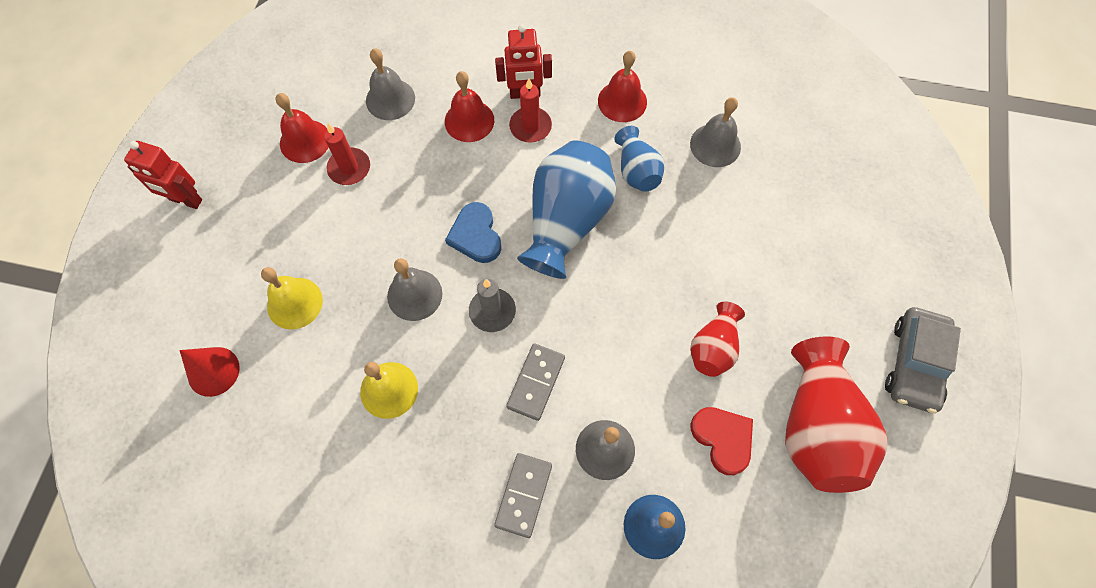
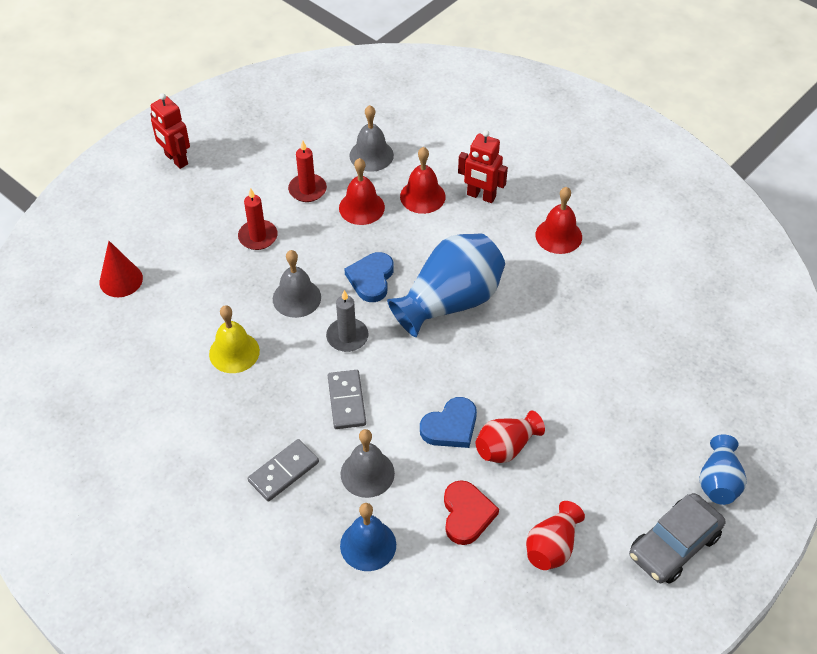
camera: 30 degrees right, 15 degrees down
(294, 303) = (206, 262): yellow bell -> none
(305, 141) = (287, 157): red bell -> red bell (361, 207)
(530, 126) = (468, 221): red candle -> red candle (258, 237)
(536, 382) = (346, 401): grey domino -> grey domino turned 60 degrees counterclockwise
(637, 170) = (534, 291): blue vase -> blue vase (718, 481)
(650, 354) = (450, 426): none -> blue heart
(715, 145) = (616, 302): grey bell -> none
(817, 427) = (552, 547): red vase -> red vase, size x0.54

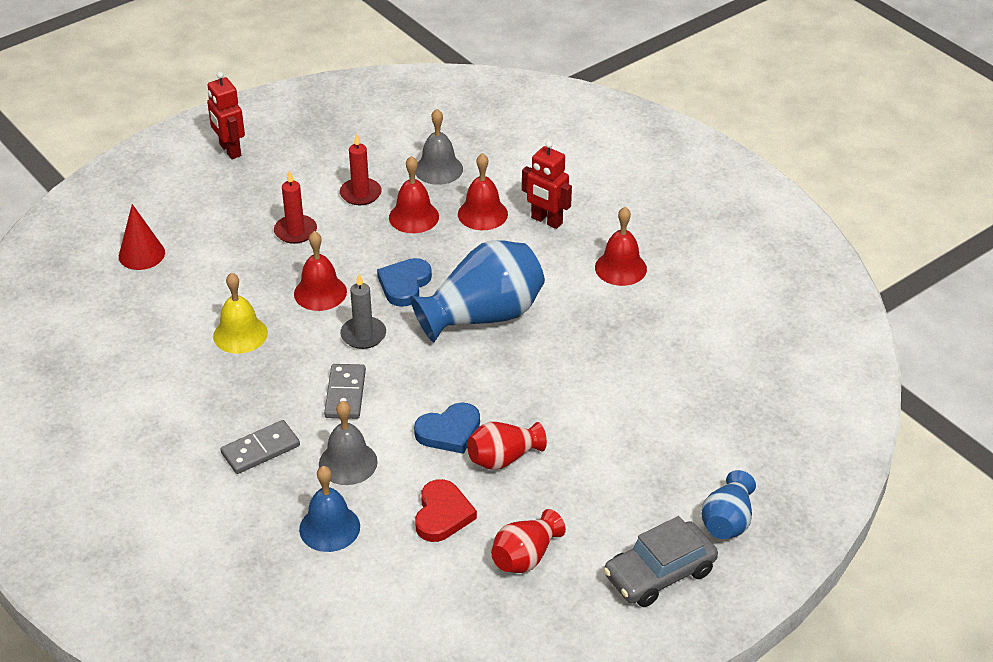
camera: 10 degrees right, 10 degrees down
(296, 298) = (320, 292): grey bell -> red bell

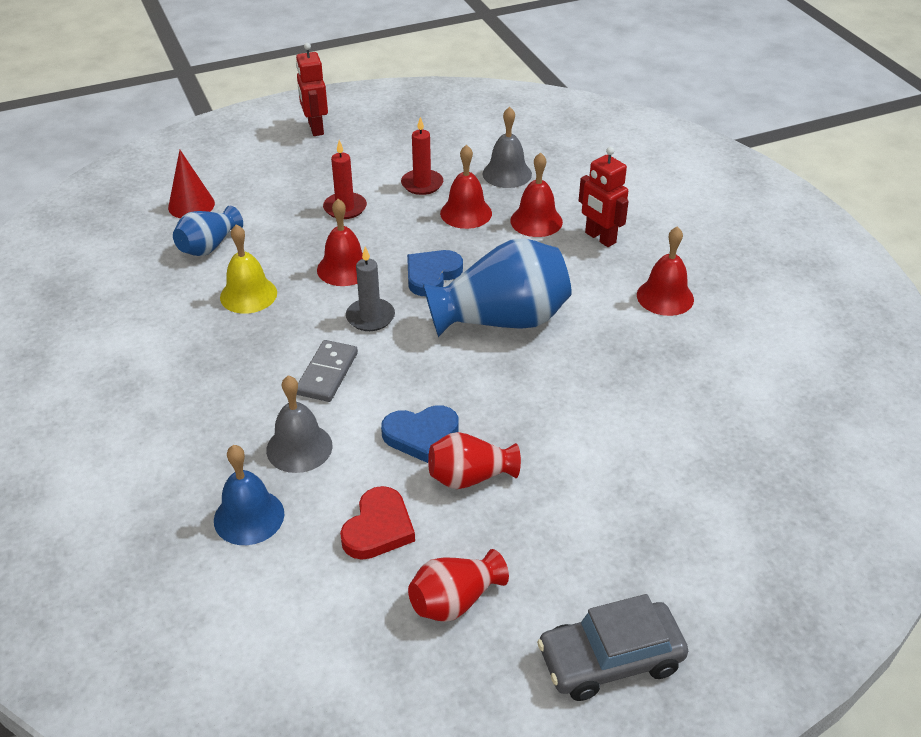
camera: 15 degrees right, 0 degrees up
(260, 450) = (215, 415): grey domino -> none
(727, 521) = (713, 610): blue vase -> blue vase (209, 246)

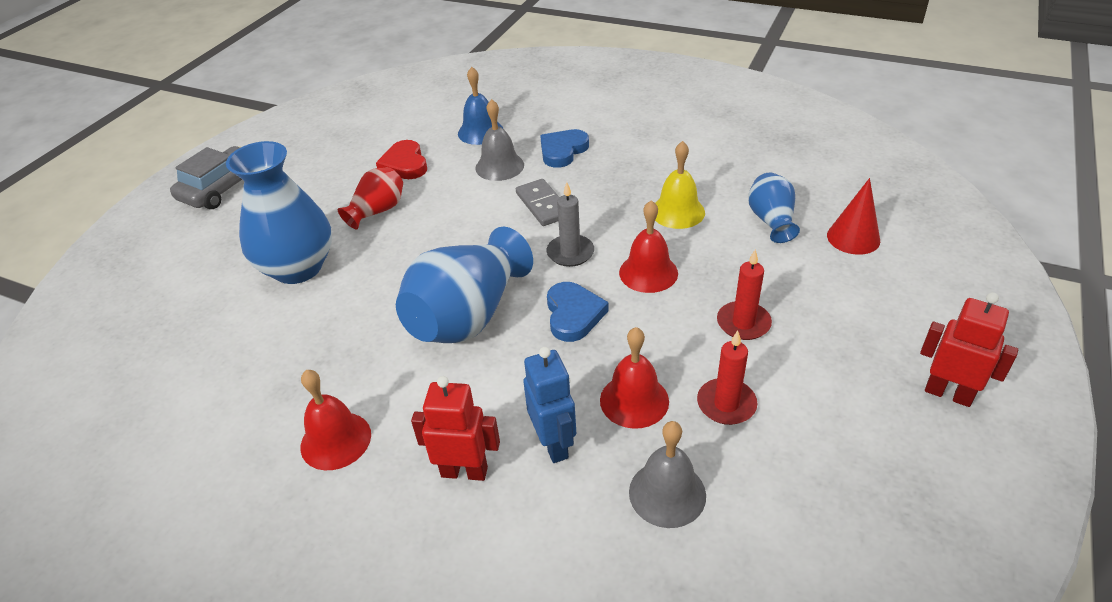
camera: 140 degrees right, 0 degrees up
(421, 435) = (434, 212): blue heart -> blue heart (562, 151)
(455, 600) = (329, 164): red vase -> none
(536, 221) = (554, 444): red bell -> blue robot
(598, 458) = (298, 268): none -> blue vase

